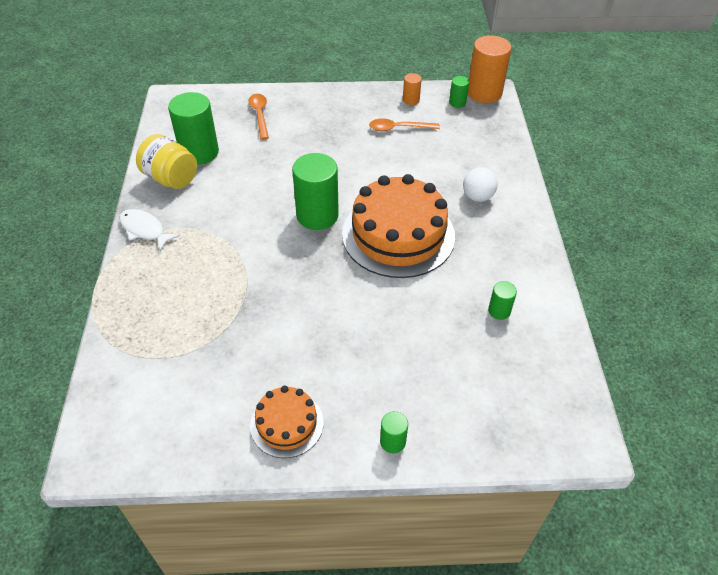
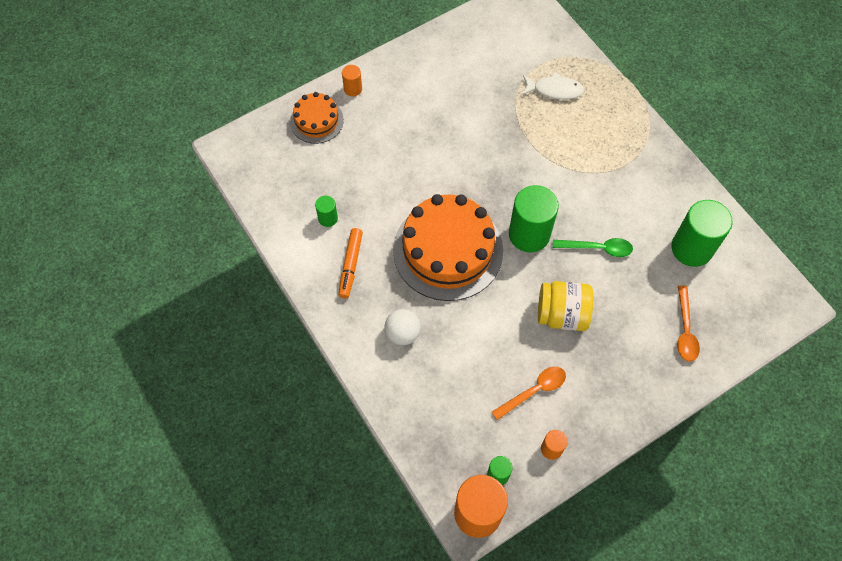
camera: 150 degrees right, 15 degrees up
(144, 230) = (651, 147): white fish -> white fish (555, 90)
(171, 178) = (684, 206): yellow jar -> yellow jar (562, 314)
(260, 115) = (685, 330): orange spoon -> orange spoon turned 45 degrees clockwise
(270, 182) = (597, 248): none -> green spoon
(287, 424) = (425, 67): orange cake -> orange cake (316, 121)
(392, 441) = (353, 89): green cylinder -> orange cylinder
(497, 262) = (350, 265): none -> orange marker

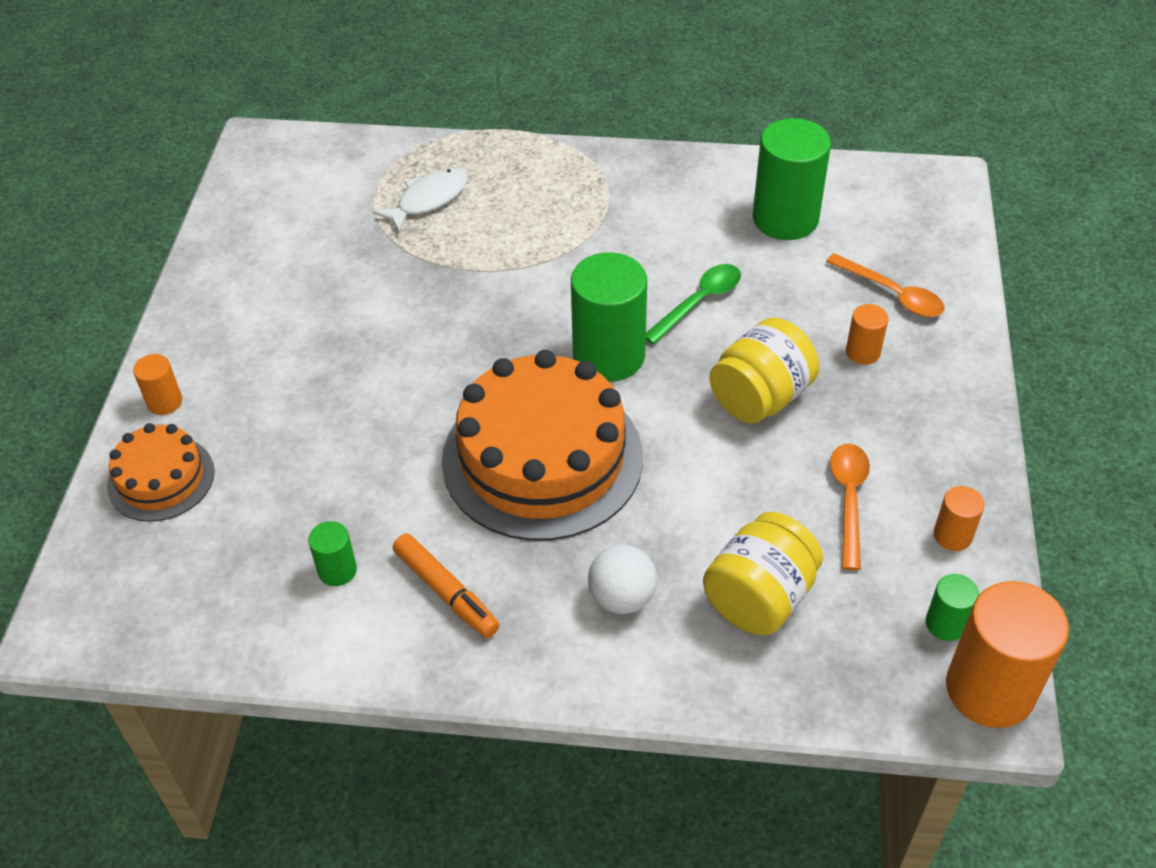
camera: 50 degrees left, 15 degrees down
(448, 388) = (759, 597): none -> yellow jar
(632, 341) = (863, 352): none -> orange cylinder

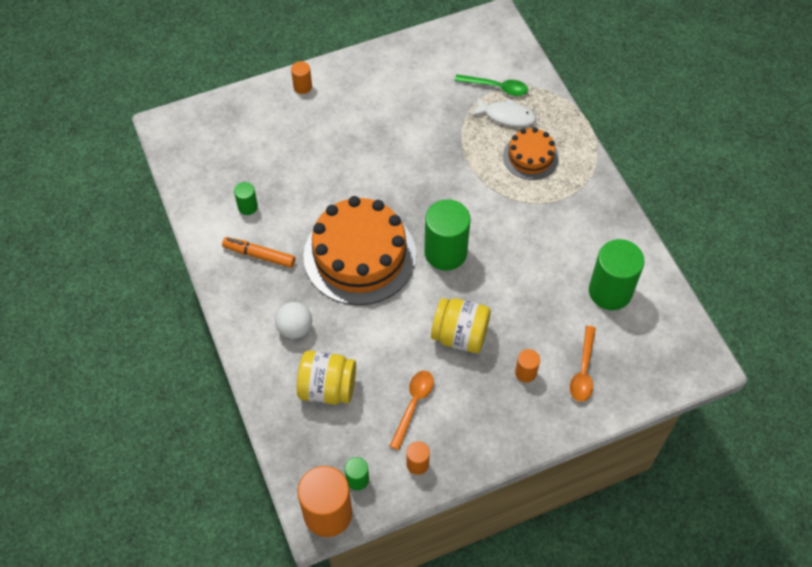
camera: 60 degrees right, 10 degrees up
(161, 478) = (259, 112): orange cake -> orange cake (530, 157)
(446, 592) = (259, 255): orange marker -> orange marker turned 90 degrees clockwise
(699, 302) = (512, 277): green spoon -> green spoon (496, 87)
(849, 500) = (413, 405): orange spoon -> orange spoon turned 45 degrees counterclockwise

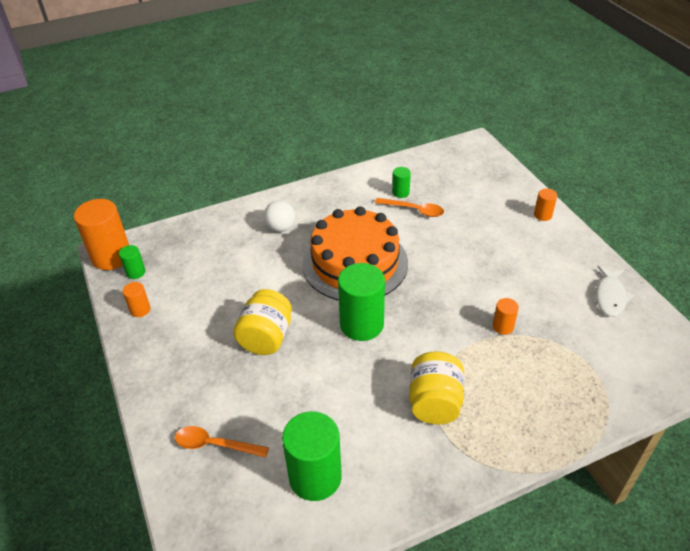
camera: 90 degrees right, 15 degrees down
(259, 255) = (352, 203): orange marker -> none
(327, 388) = (222, 250): yellow jar -> yellow jar (434, 402)
(413, 405) = (197, 305): orange spoon -> orange spoon (414, 210)
(496, 87) = (594, 366): green spoon -> none
(506, 116) = (553, 375): white fish -> white fish (610, 296)
(525, 372) = (219, 391): orange cylinder -> orange cylinder (503, 326)
(530, 157) = (498, 399): orange cake -> none

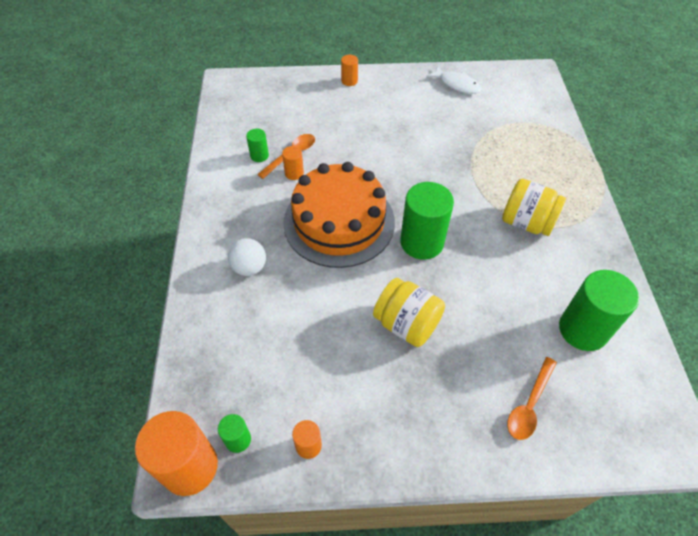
camera: 70 degrees left, 10 degrees up
(503, 326) = (462, 152): orange cylinder -> orange cylinder (294, 173)

